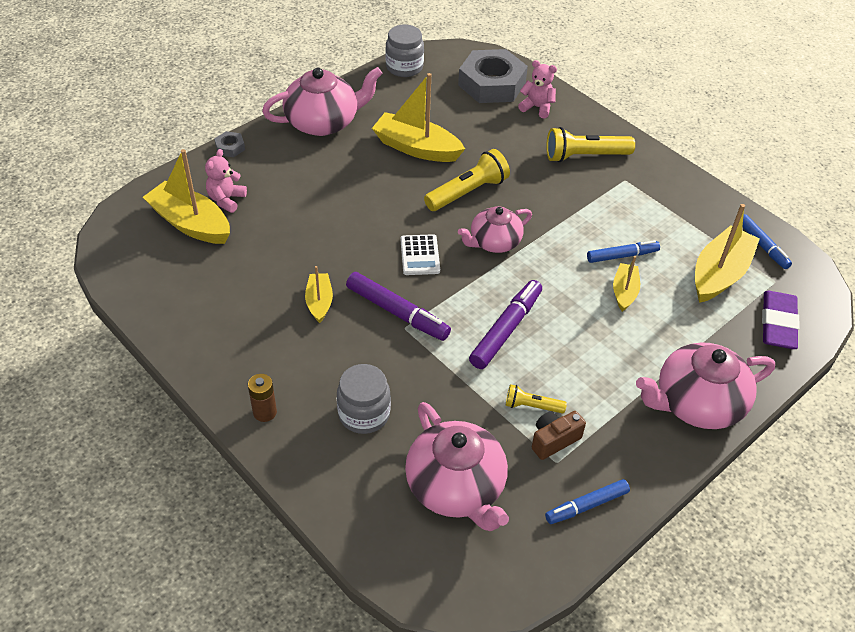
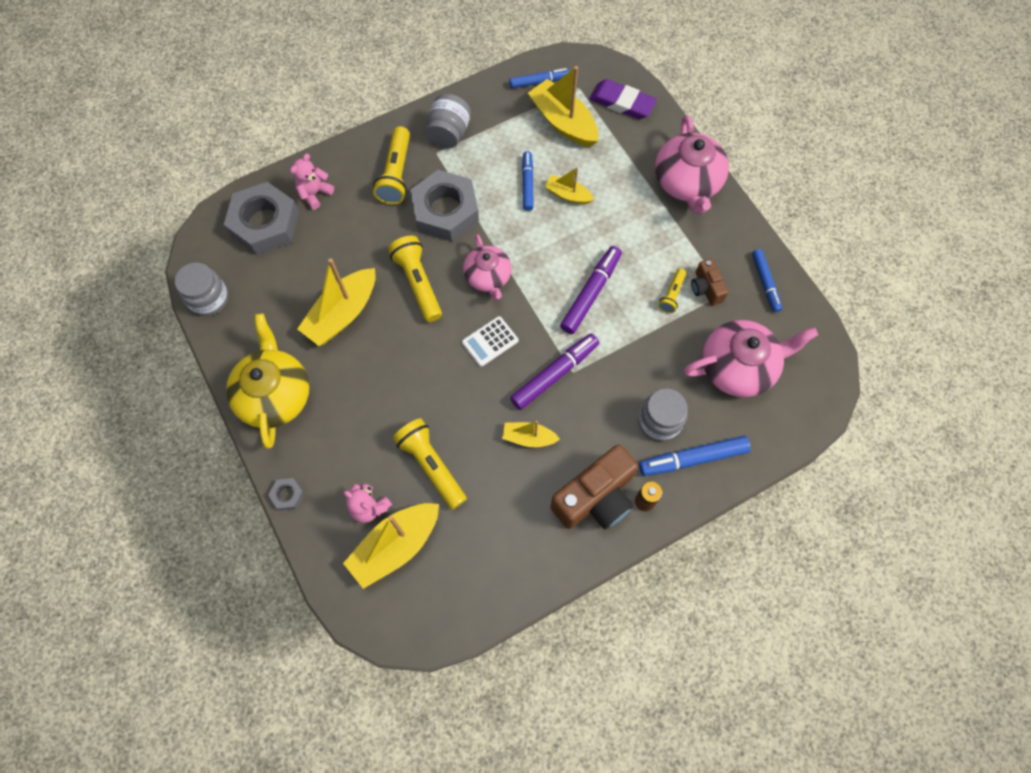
camera: 75 degrees left, 20 degrees up
(262, 367) = (595, 497): none -> brown camera
(275, 234) = (431, 465): none -> yellow flashlight
(323, 122) = (275, 394): pink teapot -> yellow teapot
(324, 452) = (693, 459): none -> blue marker
(420, 255) = (490, 341): white calculator -> white calculator turned 135 degrees clockwise
(506, 329) = (590, 293): purple marker -> purple marker turned 75 degrees clockwise
(558, 198) = (445, 211): none -> grey nut
(653, 185) = (449, 133): none -> grey jar

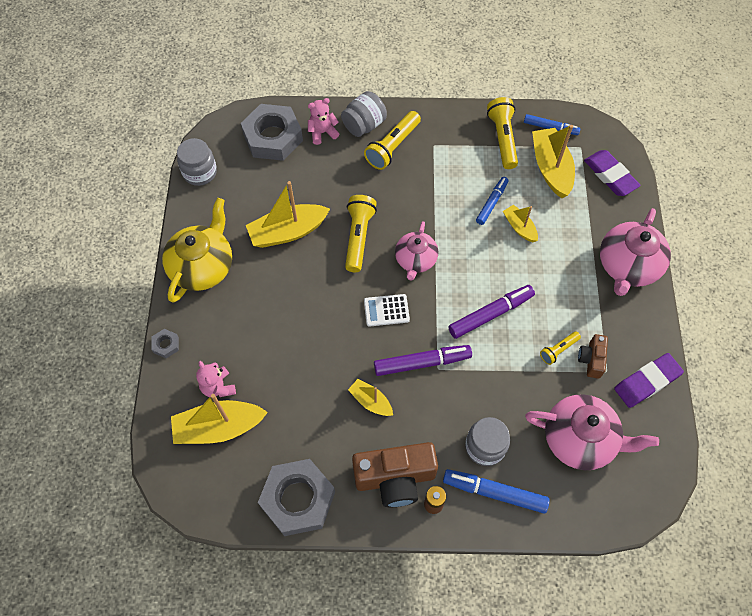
camera: 30 degrees right, 5 degrees down
(431, 465) = (283, 381): yellow flashlight -> yellow flashlight (502, 139)
(445, 211) = (413, 193): grey nut -> grey nut (298, 499)
(449, 133) = (452, 135): grey jar -> grey jar (364, 125)
(765, 283) = (647, 382): blue marker -> purple eraser

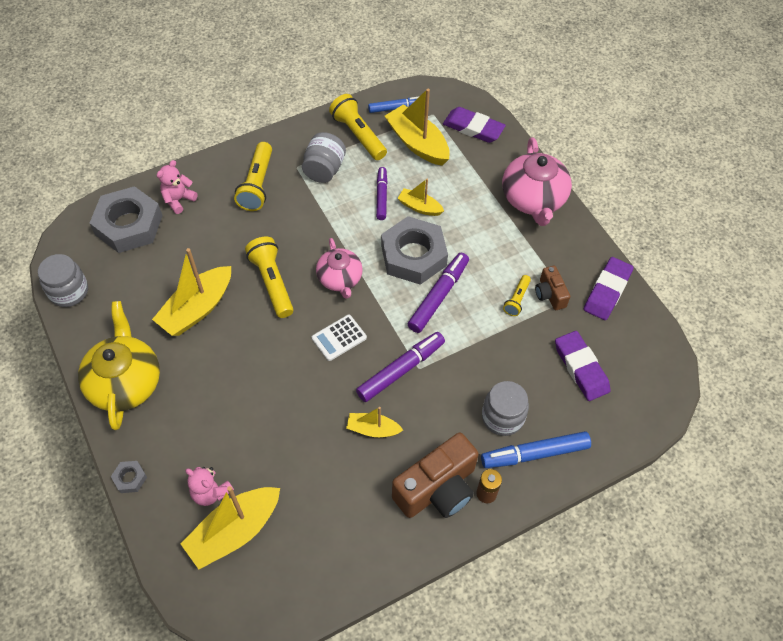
camera: 30 degrees left, 5 degrees down
(298, 499) = (355, 558): grey nut -> grey nut (413, 256)
(364, 125) = (217, 176): grey jar -> grey jar (324, 169)
(491, 203) = (381, 196): blue marker -> purple marker
(580, 439) = (581, 368): pink teapot -> purple eraser

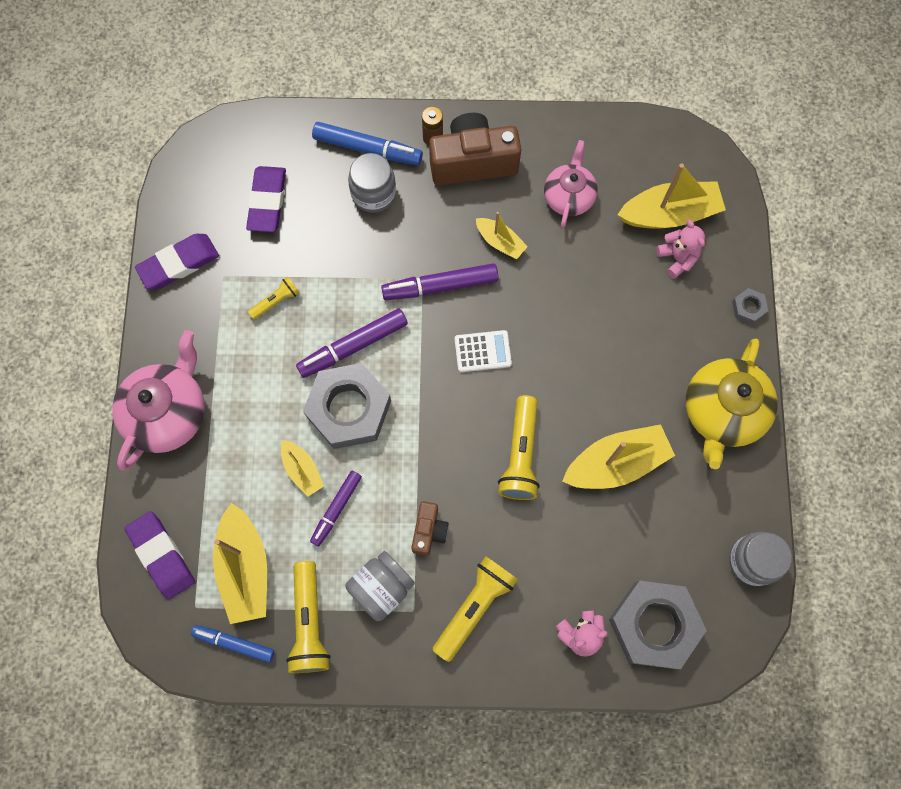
camera: 150 degrees left, 15 degrees up
(340, 279) = (445, 421): pink teapot -> pink teapot (569, 196)
(550, 294) = (239, 290): brown camera -> brown camera (429, 531)

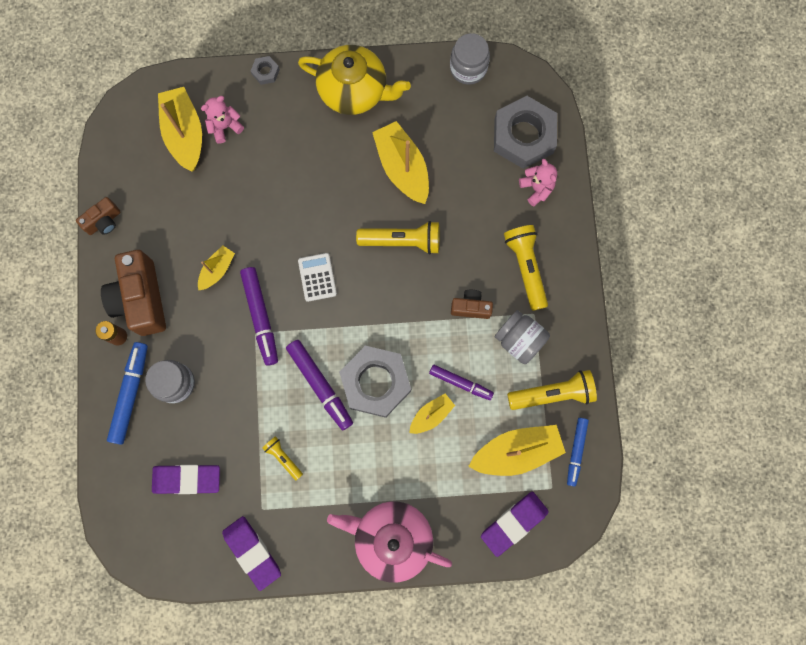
camera: 95 degrees left, 5 degrees up
(474, 607) = (525, 267): yellow flashlight -> yellow flashlight turned 45 degrees clockwise
(566, 126) = (104, 221): none -> brown camera
(569, 196) = (172, 216): pink teapot -> none

